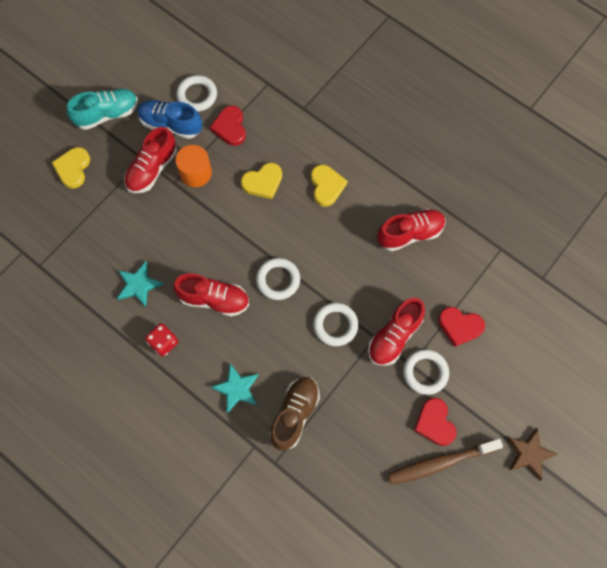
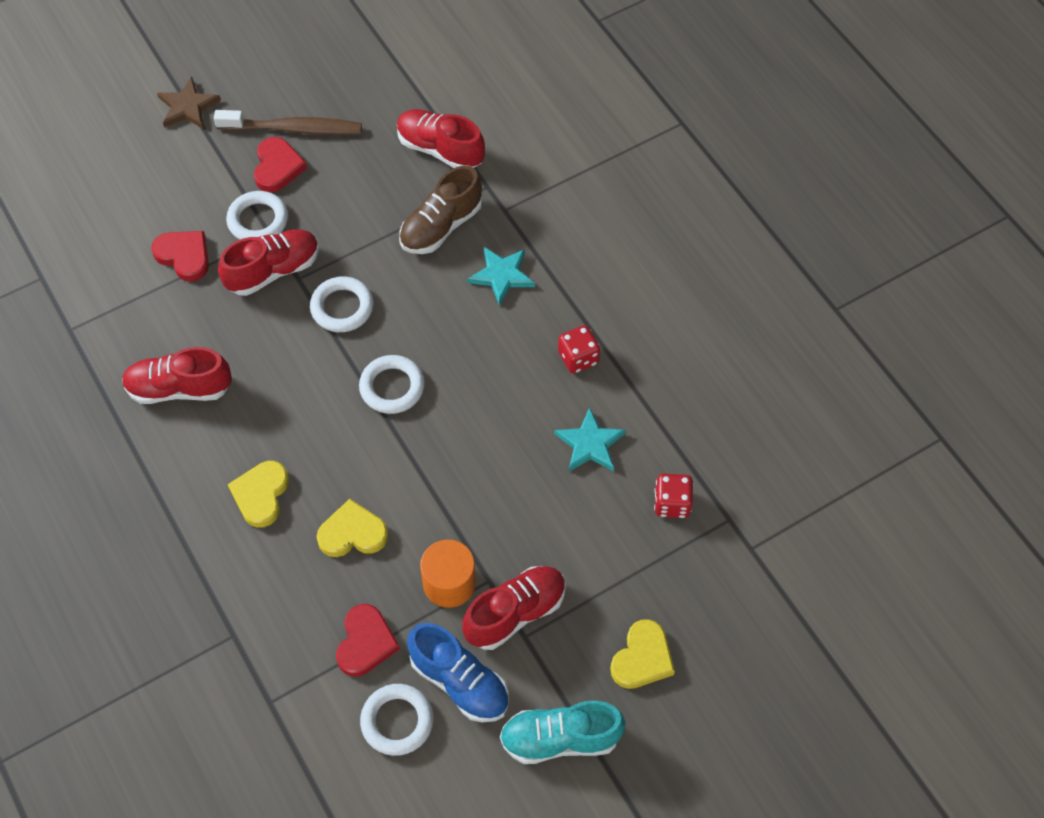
camera: 160 degrees left, 10 degrees down
(77, 263) = (672, 503): none -> red dice
(214, 299) = (490, 391): red shoe -> red shoe (440, 149)

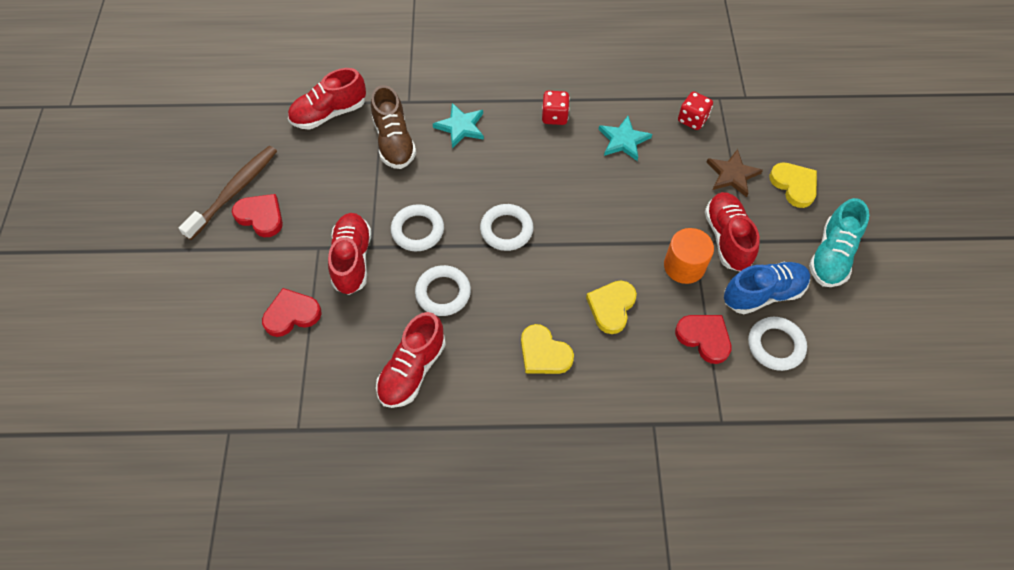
camera: 60 degrees left, 0 degrees up
(188, 107) = (151, 251): brown star -> brown star (732, 175)
(258, 220) = (299, 250): white ring -> white ring (443, 293)

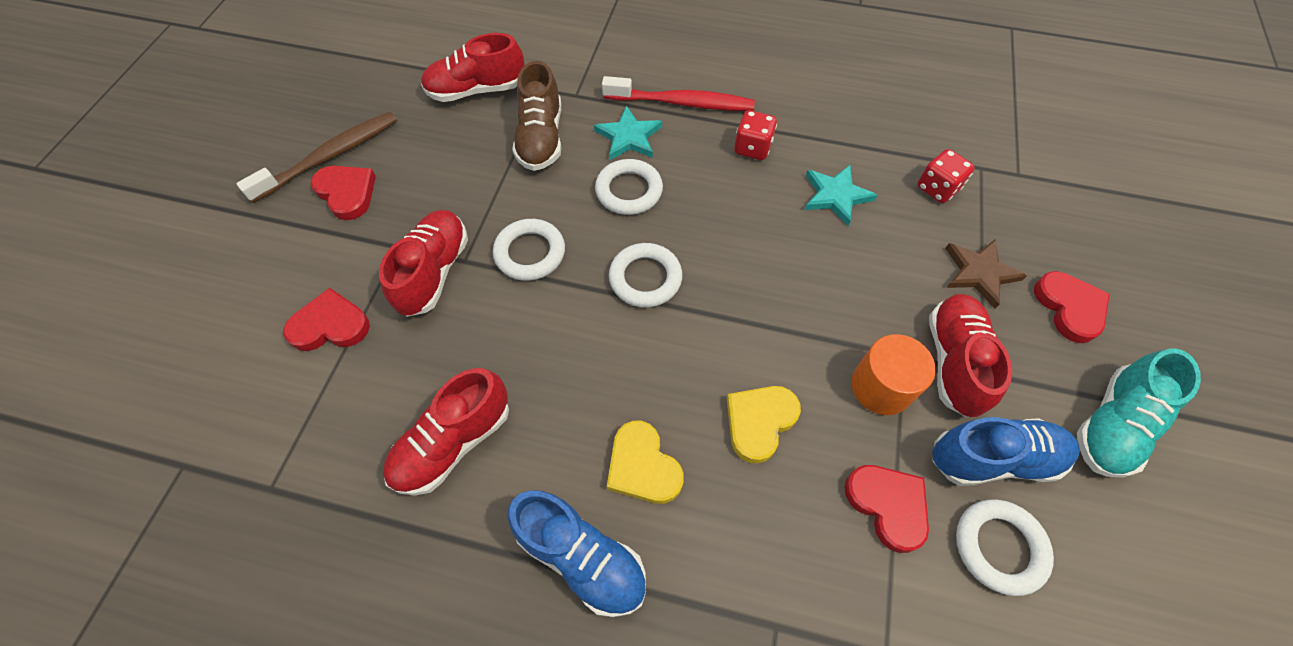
camera: 15 degrees right, 0 degrees up
(443, 293) = (533, 344): white ring -> white ring (629, 191)
(492, 91) = (681, 103): none -> red toothbrush
(522, 417) = (582, 557): none -> blue shoe
(794, 185) = (1069, 308): yellow heart -> red heart

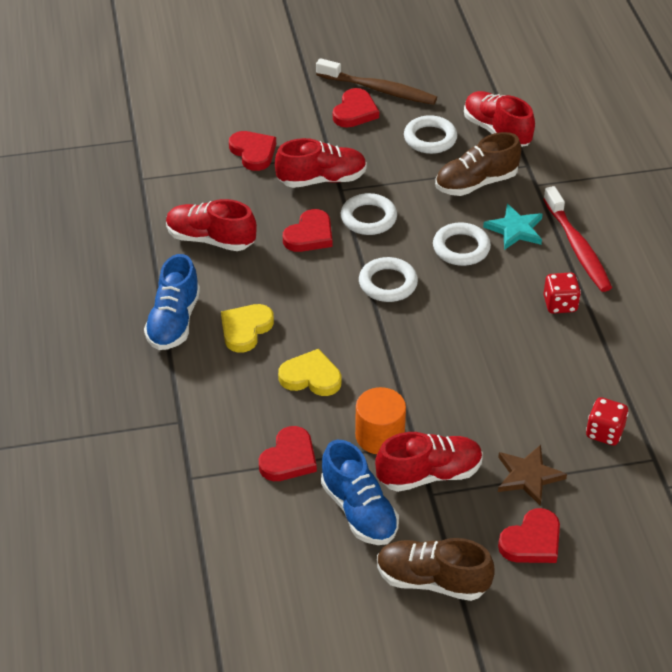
camera: 65 degrees right, 15 degrees down
(519, 324) = (310, 235): none -> red heart
(836, 196) = (546, 368): turquoise star -> none
(999, 547) = (292, 524): white ring -> white ring (430, 138)
(1112, 425) = (432, 580): turquoise shoe -> brown shoe

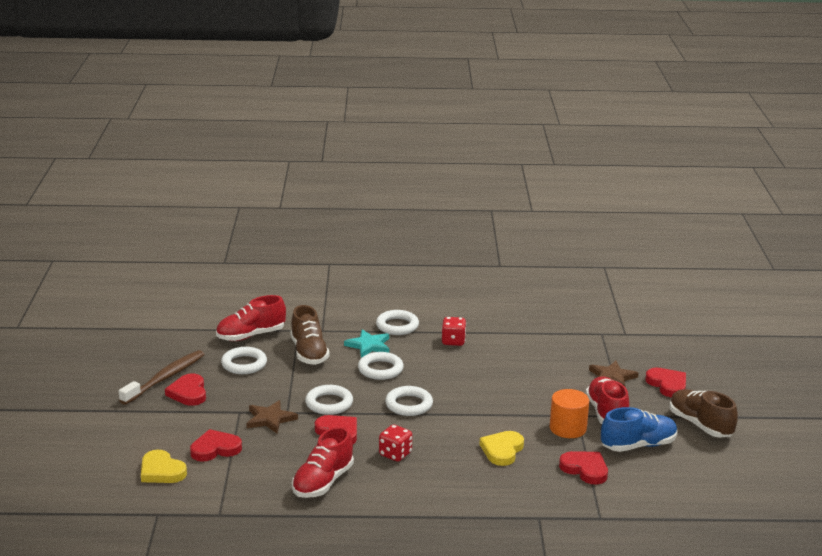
camera: 80 degrees left, 20 degrees down
(174, 321) = (421, 511): blue shoe -> none
(245, 329) = (441, 475): yellow heart -> yellow heart (161, 471)
(322, 179) = (270, 419): red shoe -> brown star
(355, 112) = (188, 393): red heart -> red heart turned 135 degrees counterclockwise
(432, 580) = (700, 425): brown shoe -> brown shoe turned 120 degrees clockwise
(577, 247) = (397, 326): red toothbrush -> white ring
(604, 432) = (577, 345): red dice -> red dice (395, 454)

